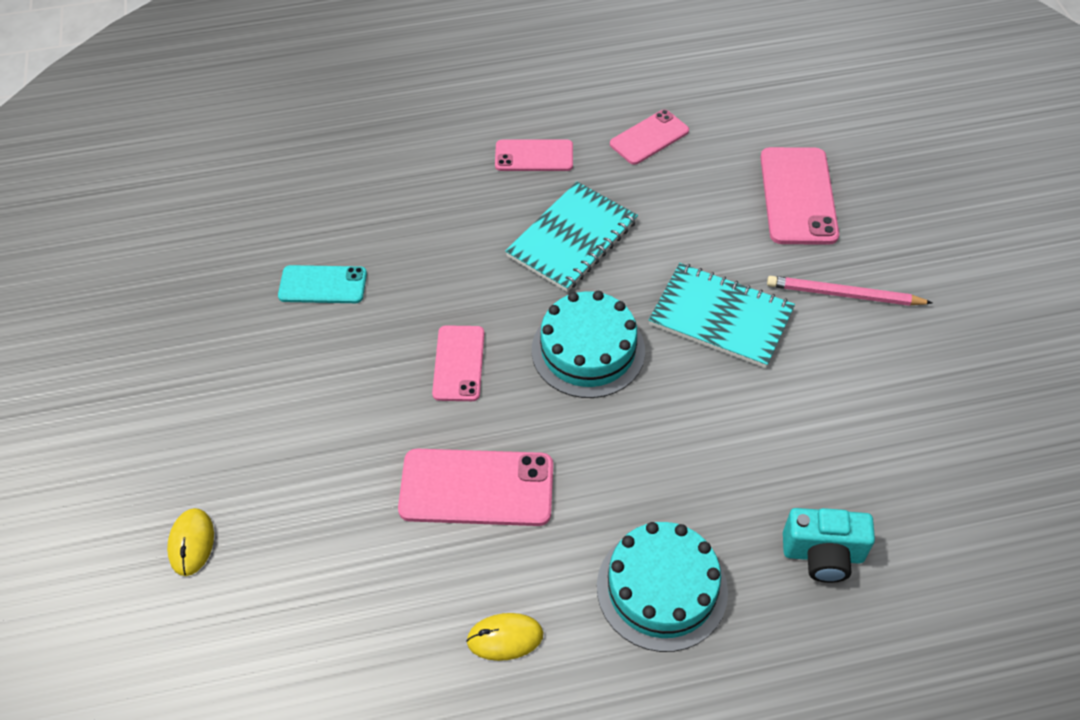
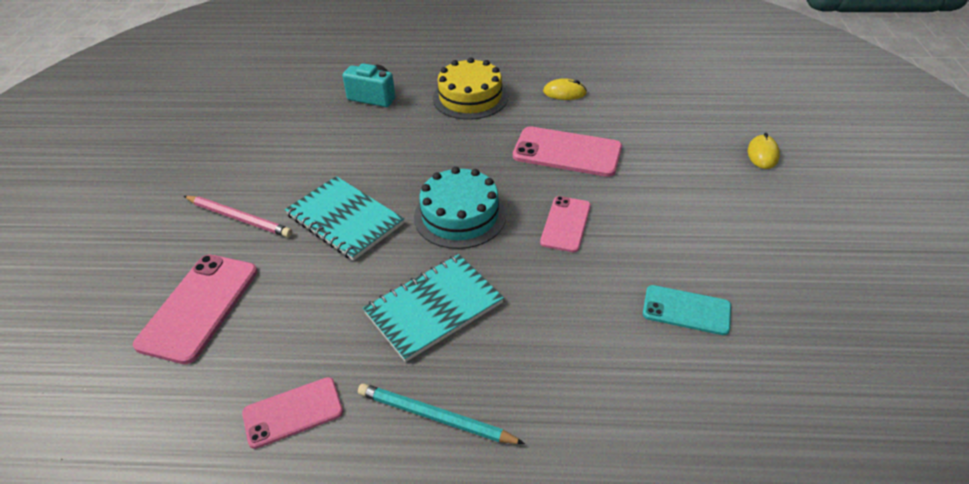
camera: 165 degrees left, 10 degrees down
(534, 156) = (435, 417): pink phone -> turquoise pencil
(662, 588) = (470, 97): turquoise cake -> yellow cake

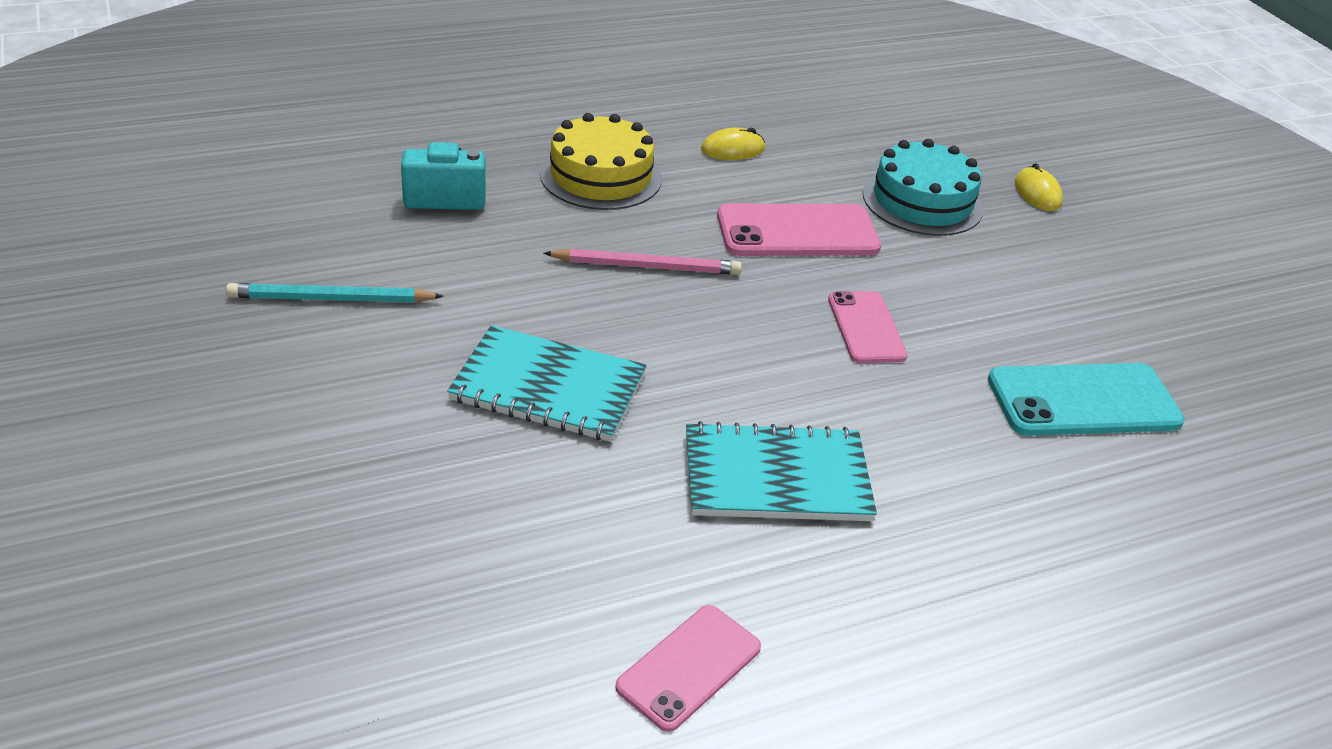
camera: 30 degrees left, 5 degrees down
(199, 307) = (416, 568): pink phone -> none
(239, 218) = (370, 422): pink pencil -> pink pencil (646, 266)
(434, 308) = (776, 477): turquoise notebook -> turquoise notebook turned 60 degrees clockwise
(435, 417) = (885, 612): turquoise pencil -> turquoise pencil (331, 299)
(460, 215) = (716, 346): turquoise cake -> turquoise cake (922, 201)
(686, 310) = (1083, 400): turquoise phone -> turquoise phone, size x1.57

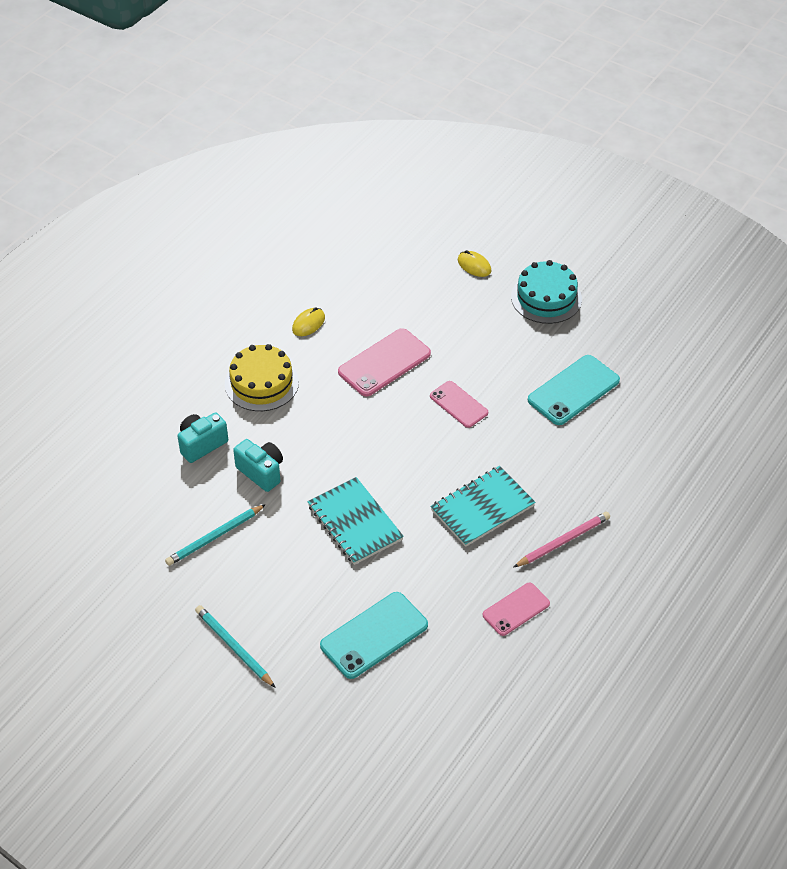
camera: 30 degrees left, 10 degrees up
(176, 444) = (233, 647): none -> turquoise pencil
(400, 557) = (374, 635): none -> turquoise phone
(486, 262) = (261, 472): none -> turquoise camera
(548, 387) = (355, 522): turquoise notebook -> turquoise notebook turned 75 degrees clockwise
(646, 266) = (335, 428): pink pencil -> pink pencil (563, 541)
(689, 667) = (516, 609): pink phone -> pink phone turned 45 degrees clockwise
(922, 201) = (425, 305): turquoise cake -> turquoise cake (546, 298)

